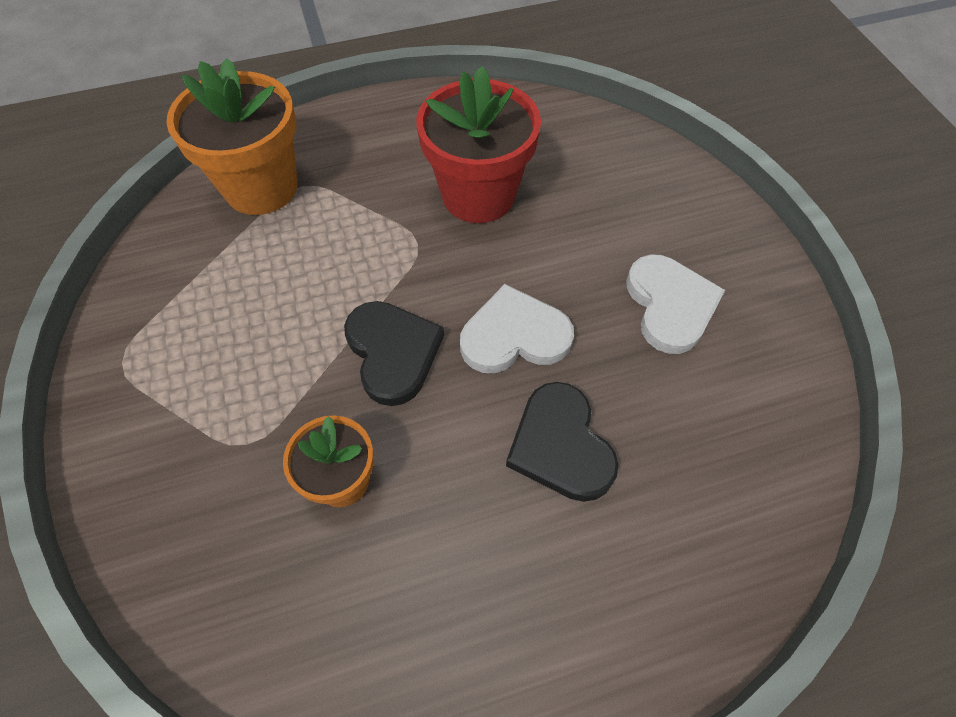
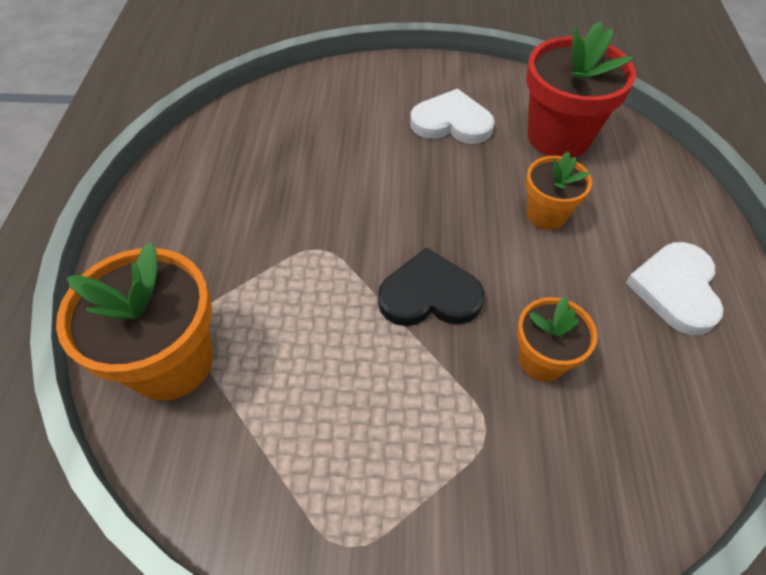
camera: 70 degrees left, 5 degrees down
(478, 195) = (289, 193): red flower pot -> red flower pot (558, 137)
(514, 336) = (443, 212): white heart -> white heart (676, 289)
(560, 445) = (546, 214): black heart -> orange flower pot

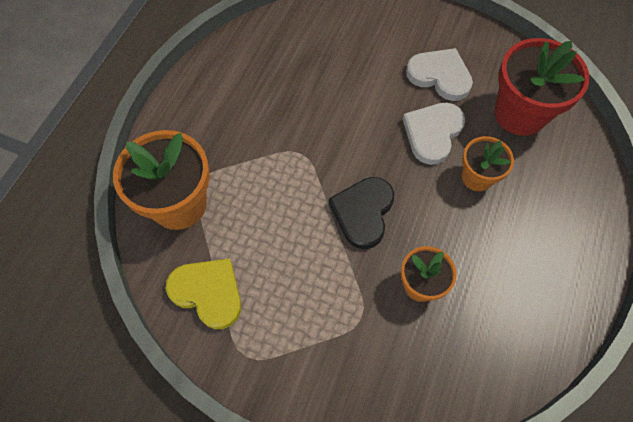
camera: 20 degrees right, 10 degrees up
(255, 471) = (208, 292): none -> yellow heart
(429, 295) = (363, 212): black heart -> black heart turned 90 degrees counterclockwise
(676, 289) = (545, 267): white heart -> white heart (432, 133)

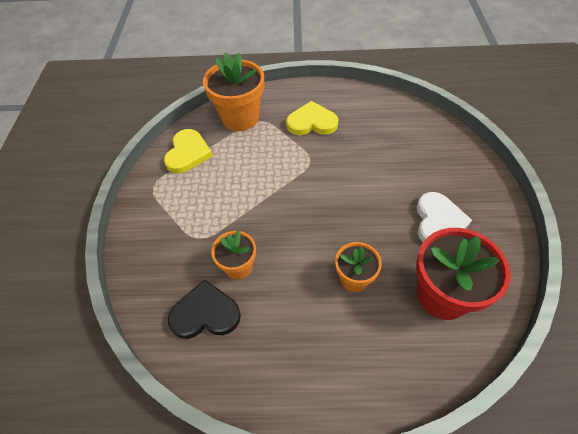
camera: 70 degrees right, 10 degrees down
(238, 126) = (312, 122): none -> yellow heart
(363, 212) = (281, 212): black heart -> black heart (205, 313)
(432, 133) = (377, 234): white heart -> none

